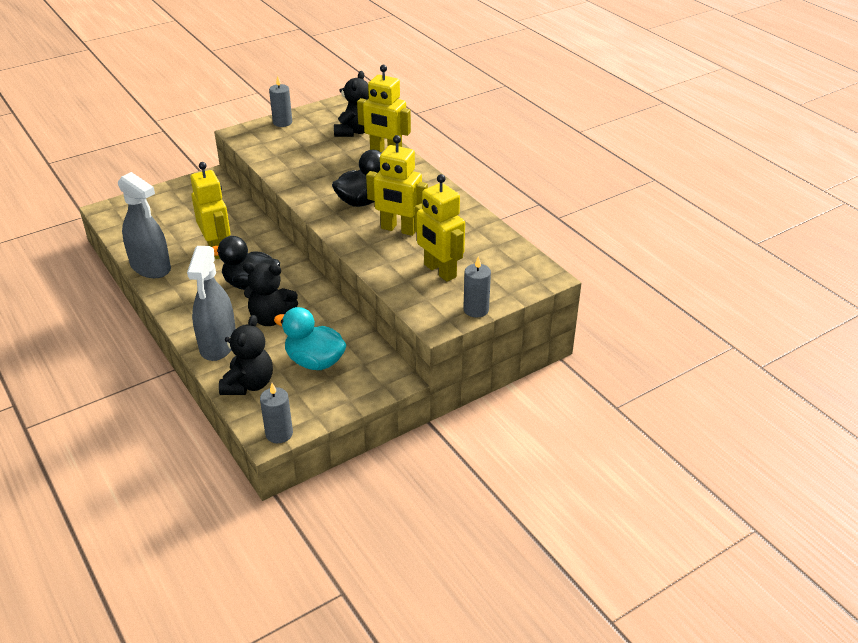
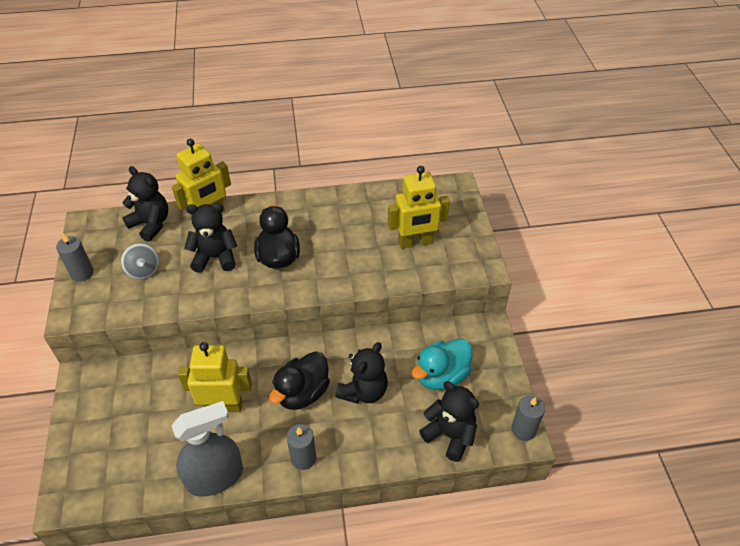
camera: 65 degrees left, 10 degrees up
(218, 344) = (380, 445): grey spray bottle -> none
(302, 146) = (143, 270): none -> grey spinning top
(339, 172) = (215, 257): none -> black teddy bear
(398, 229) = (339, 247): yellow robot -> none
(476, 309) = (477, 239): grey candle -> grey candle (303, 458)

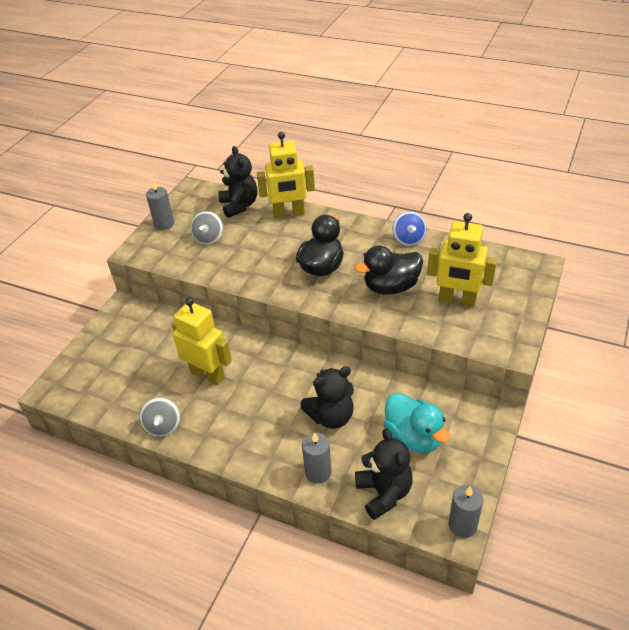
camera: 35 degrees right, 5 degrees down
(215, 257) = (270, 248): black teddy bear -> none
(215, 477) = (163, 426): grey spray bottle -> grey spinning top
(302, 393) = (277, 394): black duck -> black duck (391, 287)
(303, 458) = (241, 447): grey candle -> grey candle (318, 472)
(337, 201) = (408, 239): none -> blue spinning top
(441, 376) = (413, 437): turquoise duck -> turquoise duck turned 120 degrees counterclockwise

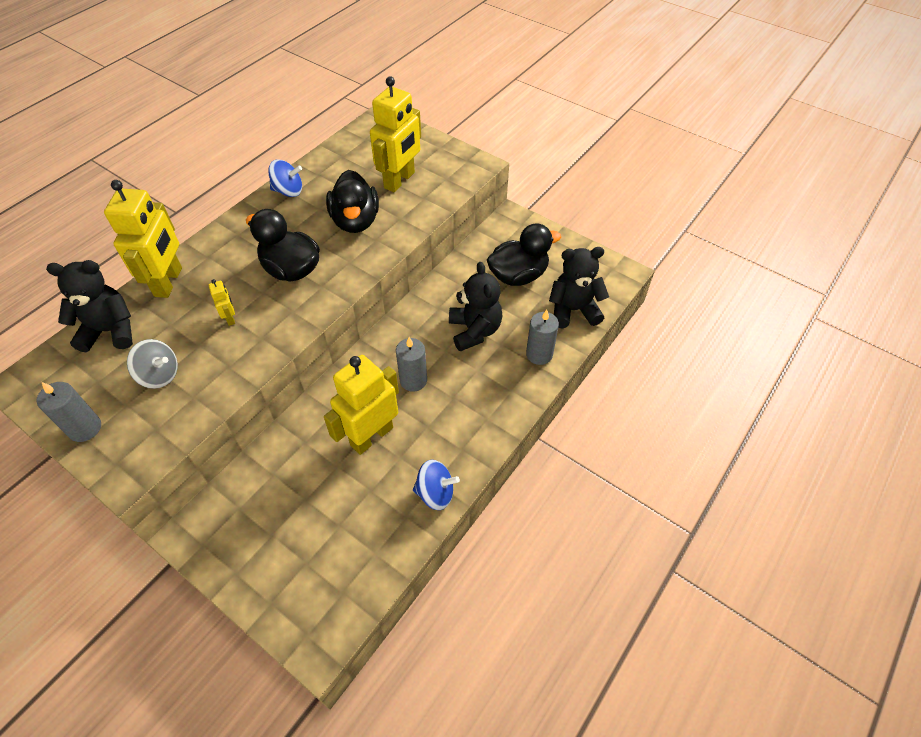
camera: 80 degrees left, 10 degrees up
(163, 426) = (435, 493): grey spinning top -> blue spinning top
(264, 252) = (230, 318): none -> yellow robot
(413, 437) = (518, 275): turquoise duck -> black duck
(462, 525) = (615, 267): grey candle -> grey candle (413, 380)

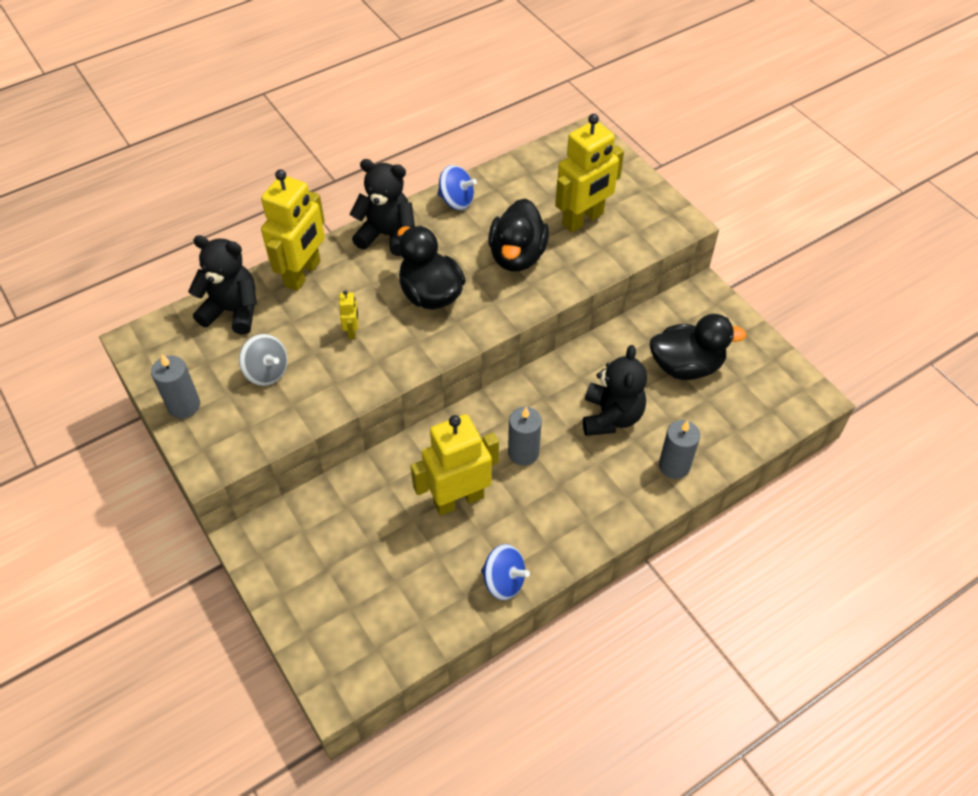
camera: 20 degrees right, 0 degrees up
(573, 310) = (735, 426): black teddy bear -> black teddy bear (387, 235)

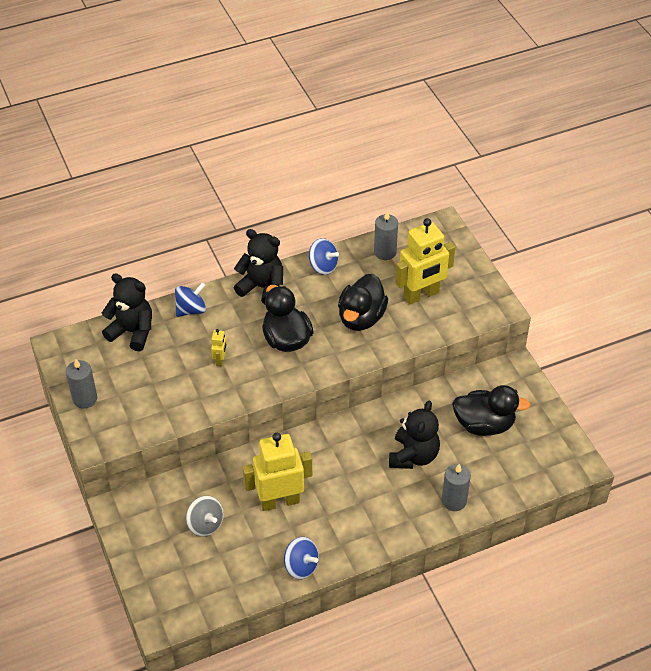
camera: 10 degrees right, 5 degrees down
(267, 372) = (150, 382): grey spinning top -> grey spinning top (205, 524)
(303, 274) = (191, 310): yellow robot -> blue spinning top
(523, 452) = (337, 473): grey candle -> grey candle (385, 252)

